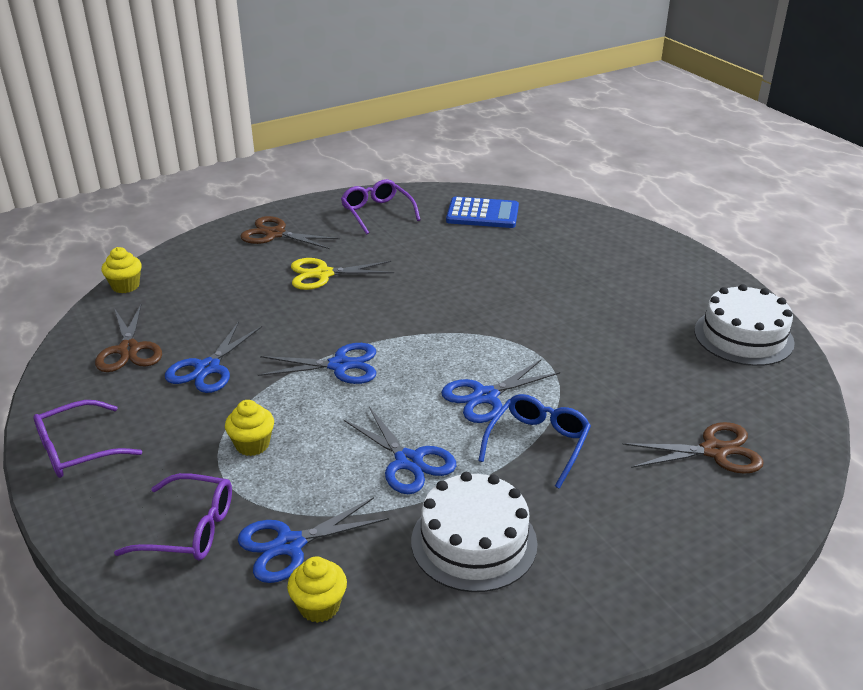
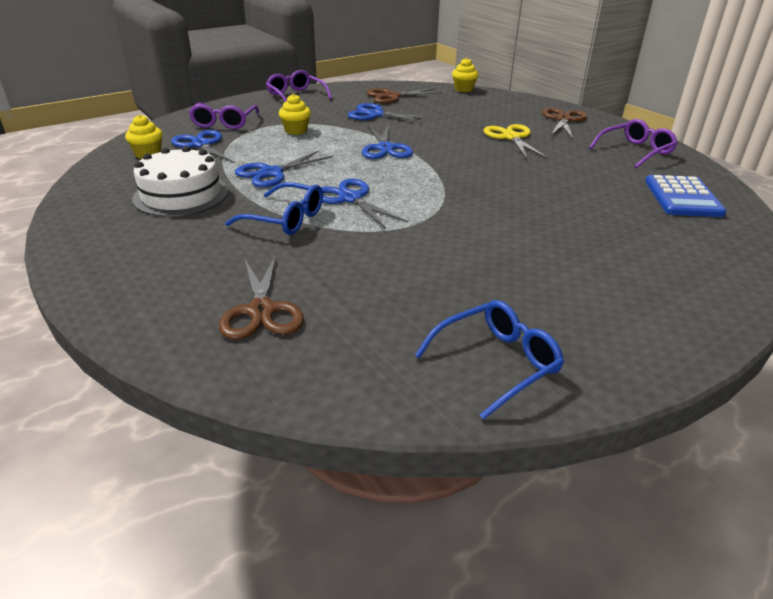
camera: 85 degrees right, 0 degrees up
(743, 336) = (496, 363): white cake -> blue glasses

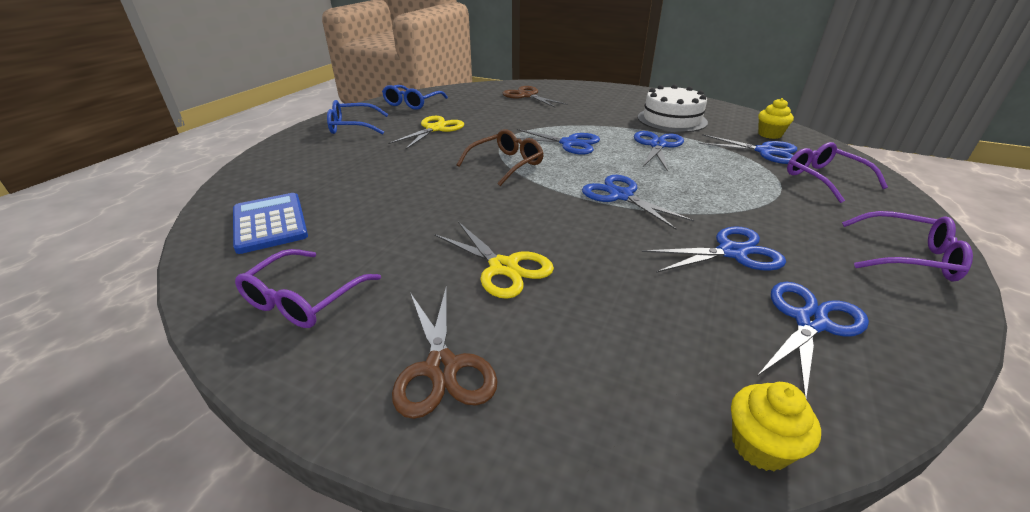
camera: 150 degrees right, 0 degrees up
(285, 219) = (585, 123): blue glasses -> blue glasses (352, 127)
(296, 130) = (744, 191): yellow cupcake -> none
(392, 96) = (810, 322): brown scissors -> blue scissors
(445, 194) = (506, 164): none -> brown glasses
(489, 270) = (435, 129): none -> yellow scissors

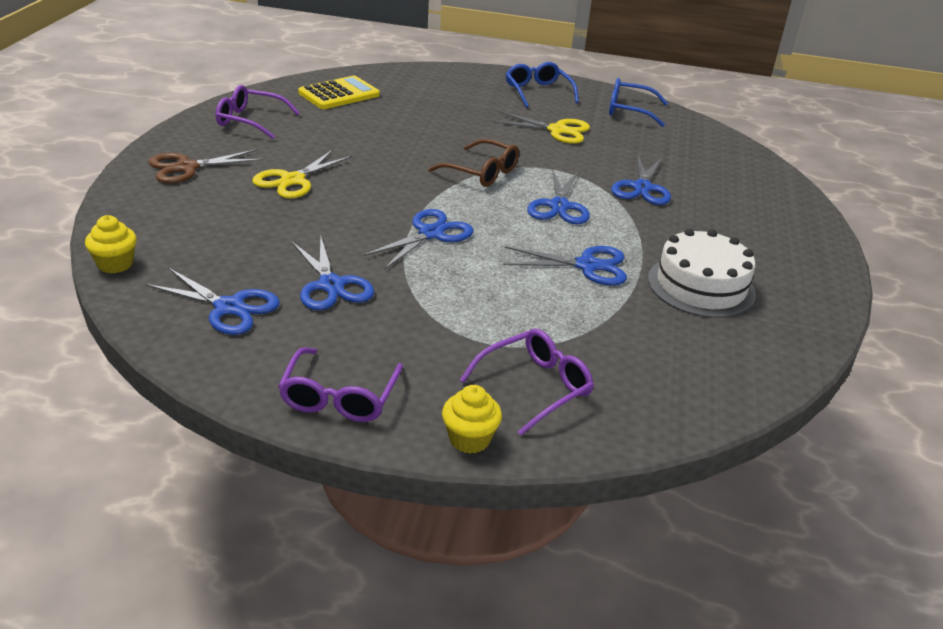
camera: 75 degrees right, 0 degrees up
(270, 223) = (339, 94): blue calculator -> yellow calculator
(527, 96) = (719, 176): brown scissors -> none
(764, 151) = (613, 353): blue scissors -> blue scissors (642, 188)
(769, 134) = (693, 371): yellow cupcake -> yellow cupcake (469, 439)

